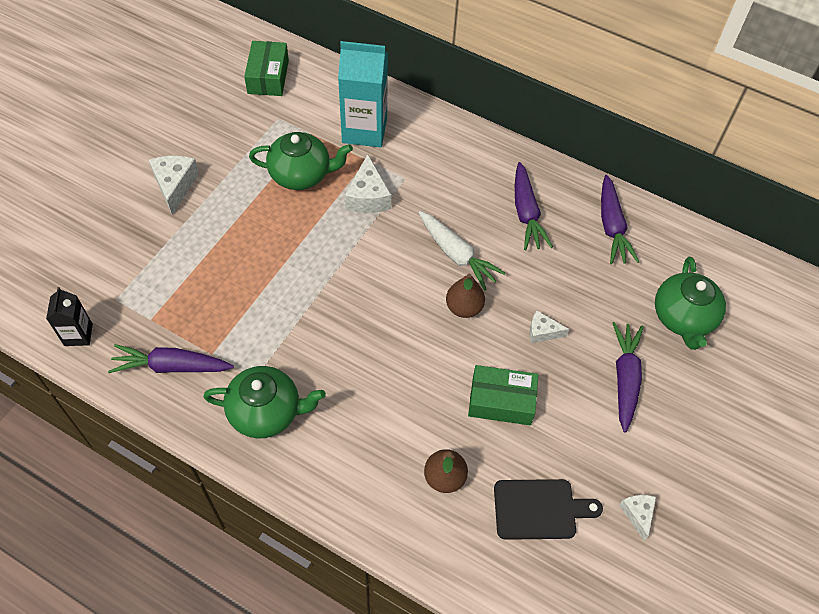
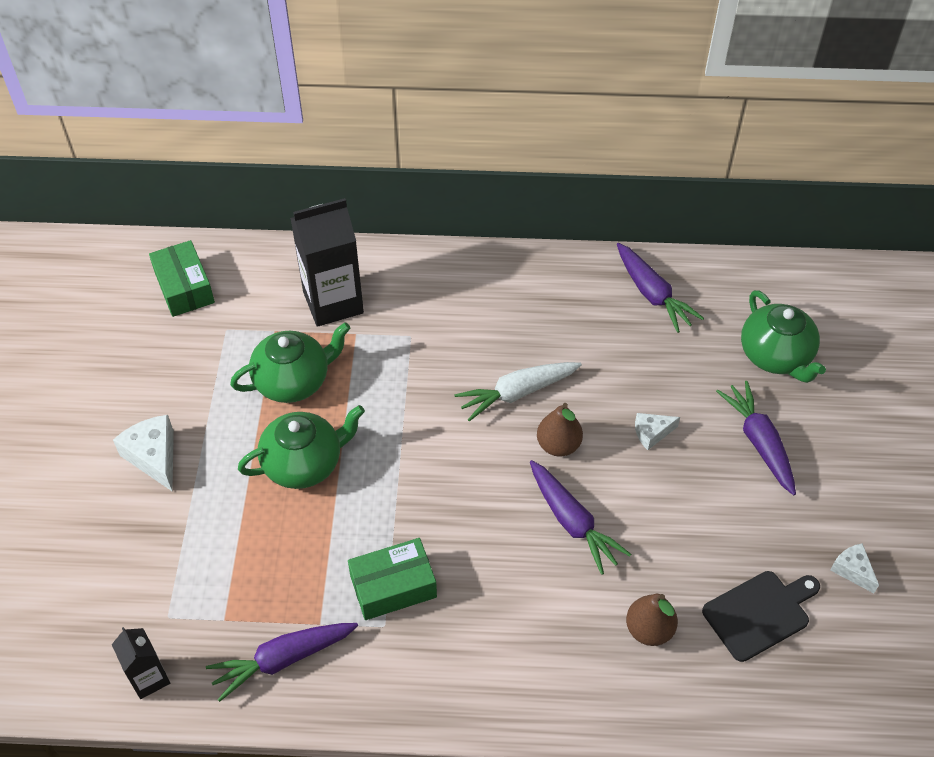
camera: 25 degrees left, 5 degrees down
(266, 412) = (421, 656): green teapot -> green teapot (304, 463)
(364, 130) = (333, 302): turquoise carton -> black carton
(368, 196) = (383, 373): white cheese -> none
(457, 255) = (516, 393): white carrot -> white carrot turned 135 degrees clockwise
(501, 401) = (655, 524): green box -> green box (393, 586)
(526, 213) = (560, 318): purple carrot -> purple carrot (573, 522)

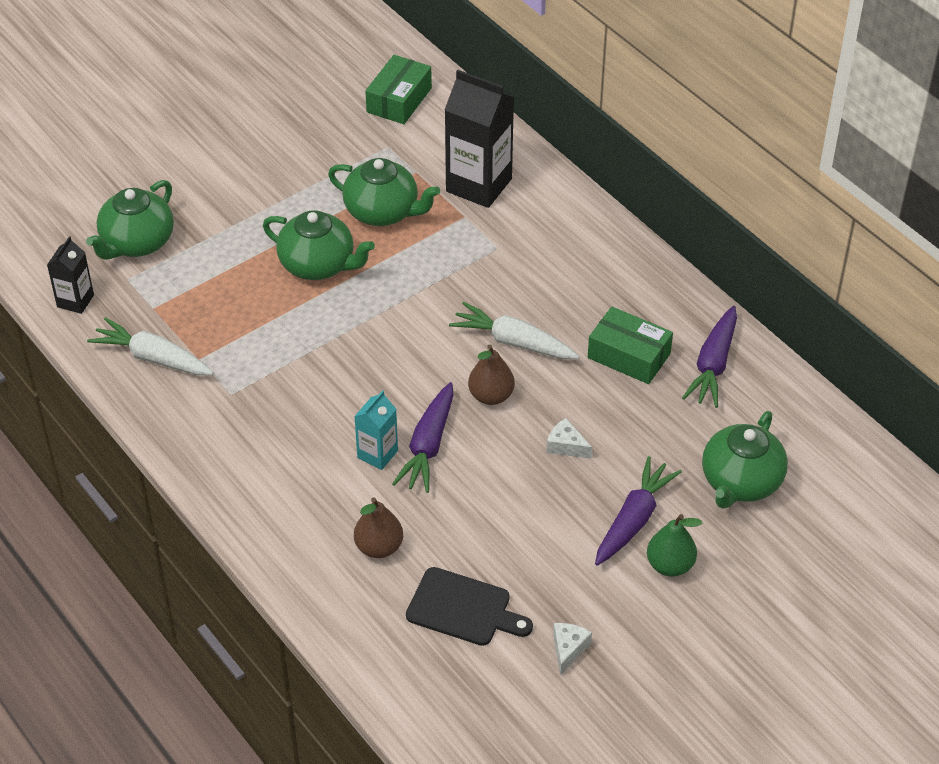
camera: 50 degrees right, 5 degrees down
(132, 580) = (137, 243): none -> green teapot
(154, 457) = (241, 186): white cheese -> none
(282, 660) = (152, 358): purple carrot -> white carrot
(393, 586) = (267, 378): green box -> green box (629, 356)
(549, 563) = (377, 454): none -> turquoise carton
(820, 451) = (670, 565): none -> green pear

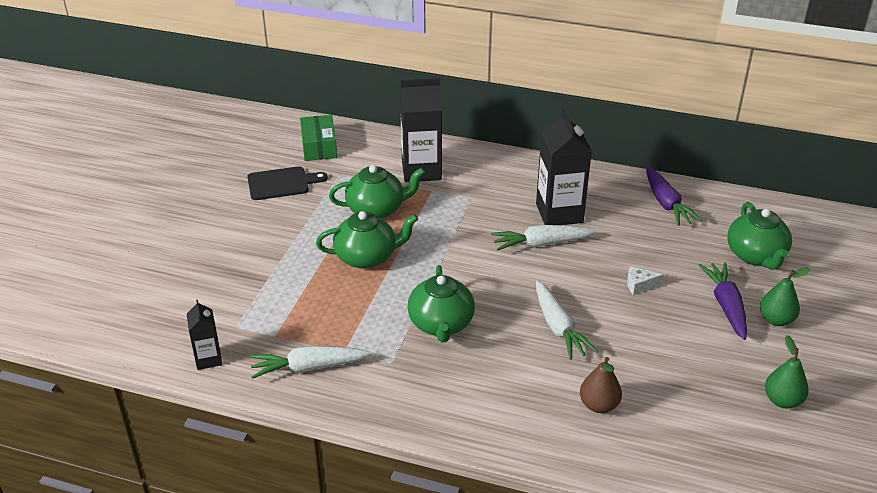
camera: 35 degrees left, 10 degrees down
(137, 243) = (219, 301): green teapot -> green teapot (441, 324)
(377, 454) = (532, 349): turquoise carton -> none
(428, 446) = (558, 328): purple carrot -> white carrot
(463, 608) = (694, 413): black cutting board -> black cutting board (282, 183)
(491, 396) = (563, 279): brown pear -> none
(568, 649) = (782, 400): white cheese -> green pear
(574, 315) = (559, 213): none -> black carton
(629, 356) = (615, 220): green box -> none

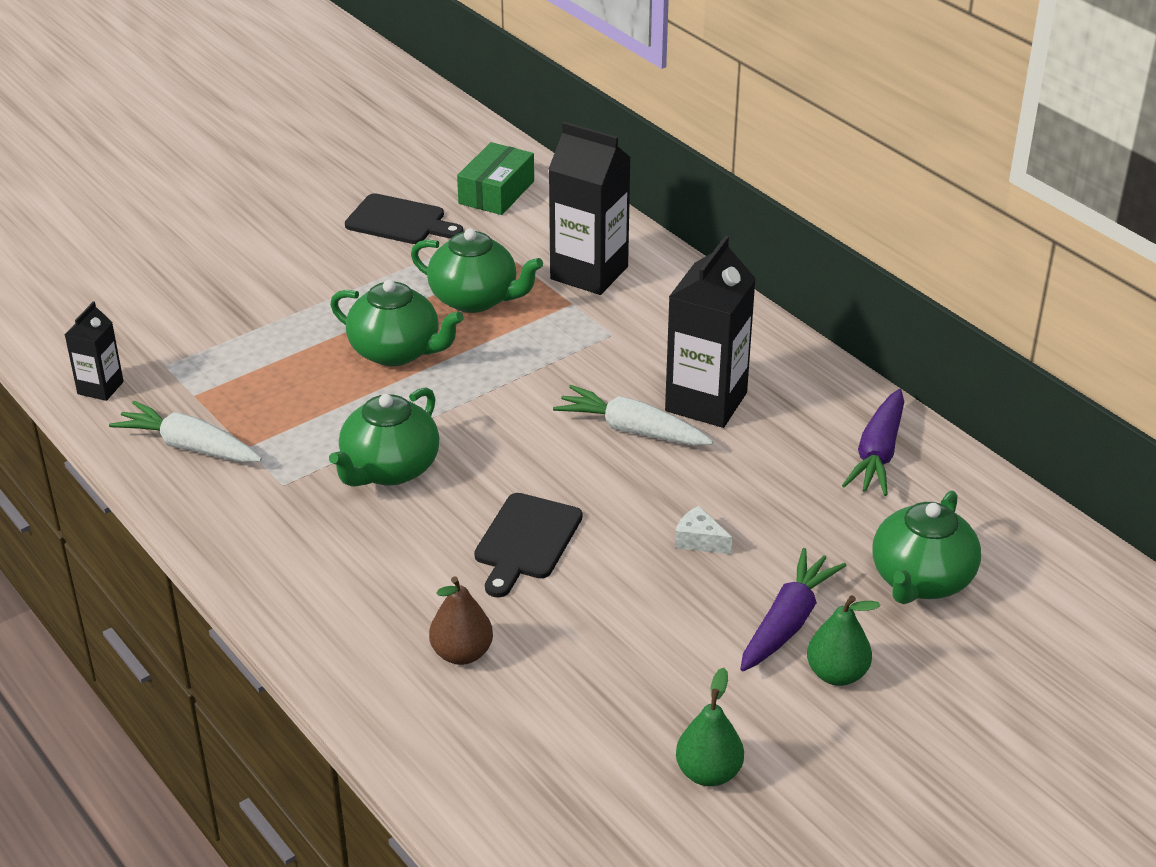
camera: 35 degrees right, 0 degrees up
(558, 328) = (526, 541): white carrot -> black cutting board

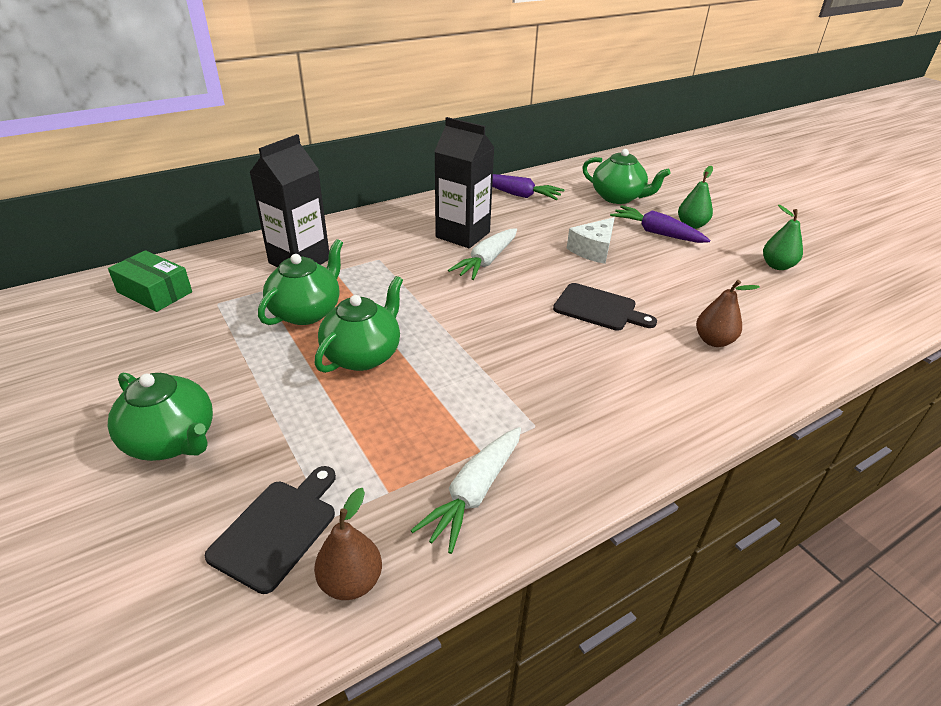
camera: 85 degrees left, 0 degrees up
(100, 388) = (351, 582): black carton -> brown pear
(389, 469) = (519, 365): green teapot -> green teapot (172, 441)
(400, 221) = (159, 345): black cutting board -> black cutting board (277, 529)
(699, 540) = (593, 250): white cheese -> white cheese, size x1.65

